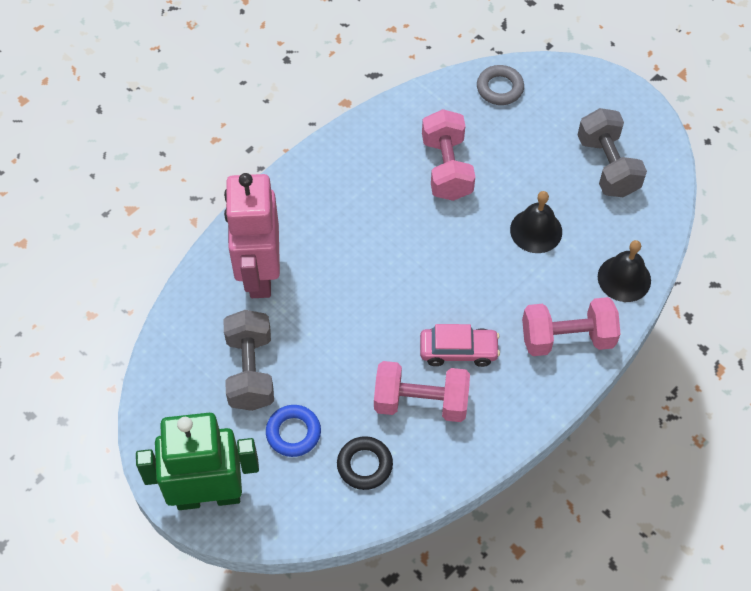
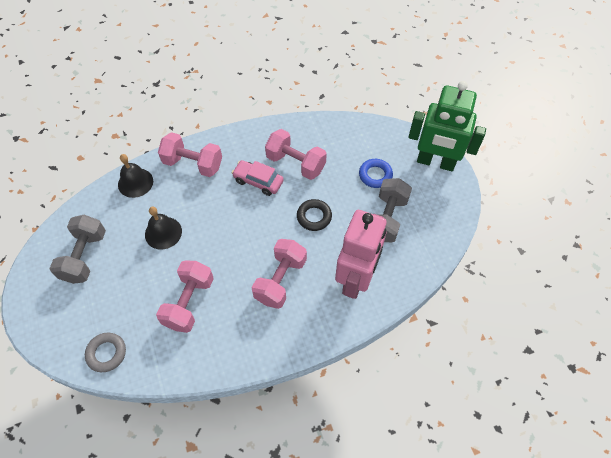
camera: 155 degrees left, 0 degrees up
(353, 234) = (280, 280): none -> pink dumbbell
(364, 465) = (343, 145): black ring -> black ring (314, 217)

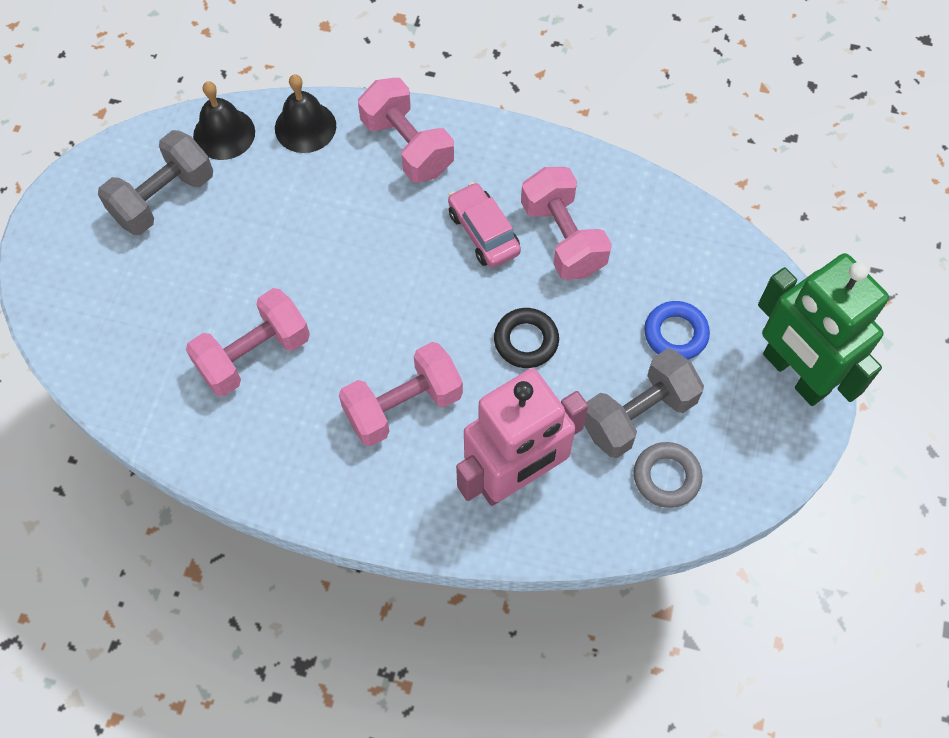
camera: 35 degrees right, 5 degrees up
(106, 353) = (100, 355): grey ring -> grey ring (666, 477)
(163, 233) = (290, 228): black bell -> black bell (224, 133)

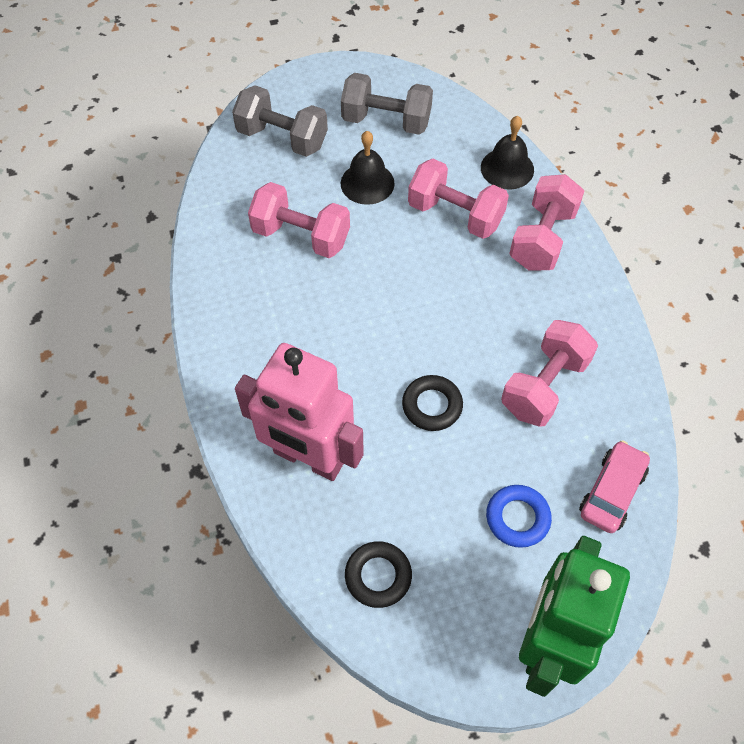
camera: 60 degrees right, 5 degrees down
(224, 133) = (463, 126): black bell -> black bell (367, 183)
(403, 406) = (320, 349): pink dumbbell -> pink dumbbell (455, 214)
(483, 232) = (506, 327): pink car -> pink car (611, 492)
(638, 415) = (421, 524): grey dumbbell -> grey dumbbell (282, 138)
(666, 477) = (378, 576): grey ring -> black ring

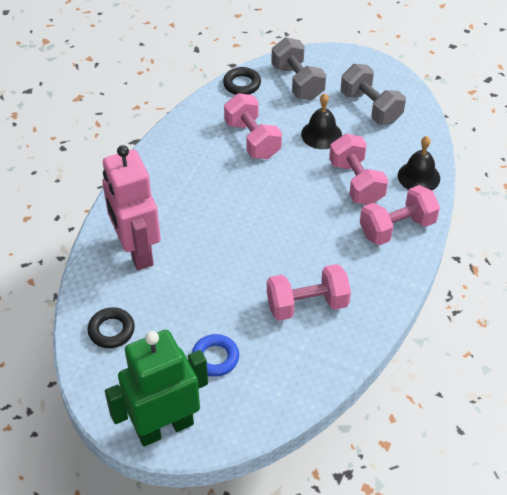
camera: 40 degrees right, 10 degrees down
(432, 406) = (230, 271): black ring -> black ring (242, 84)
(611, 492) = (284, 384): pink car -> none

